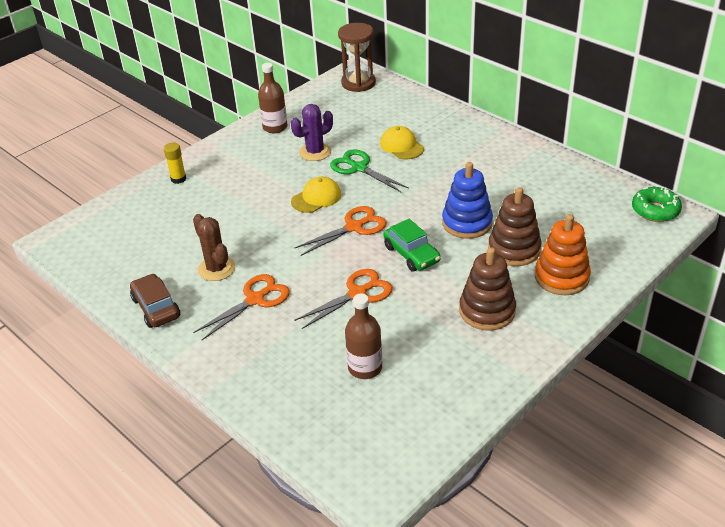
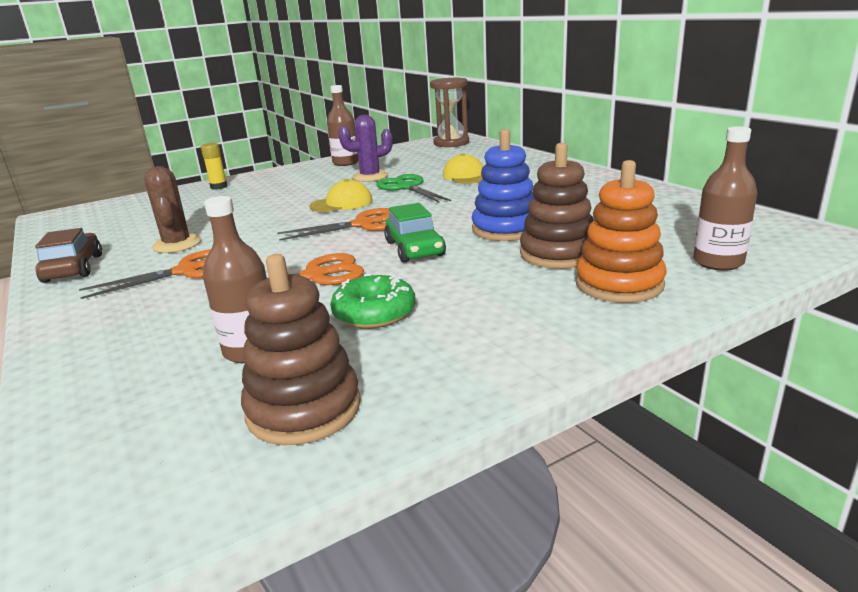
camera: 15 degrees right, 15 degrees down
(487, 311) = (482, 308): brown stacking toy -> brown stacking toy (304, 409)
(616, 247) = (718, 262): none -> brown bottle
(655, 210) = (788, 233): green donut -> green donut (374, 313)

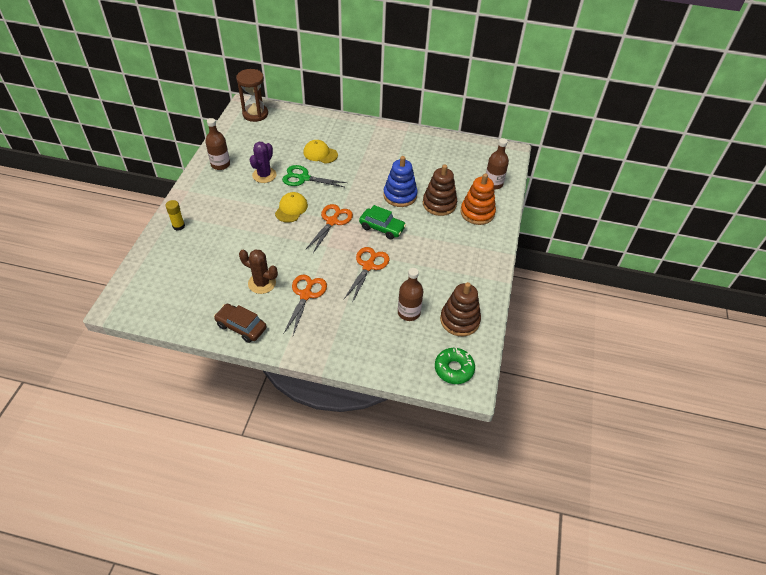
camera: 50 degrees left, 25 degrees up
(374, 313) = (421, 272): green donut -> green donut (454, 369)

